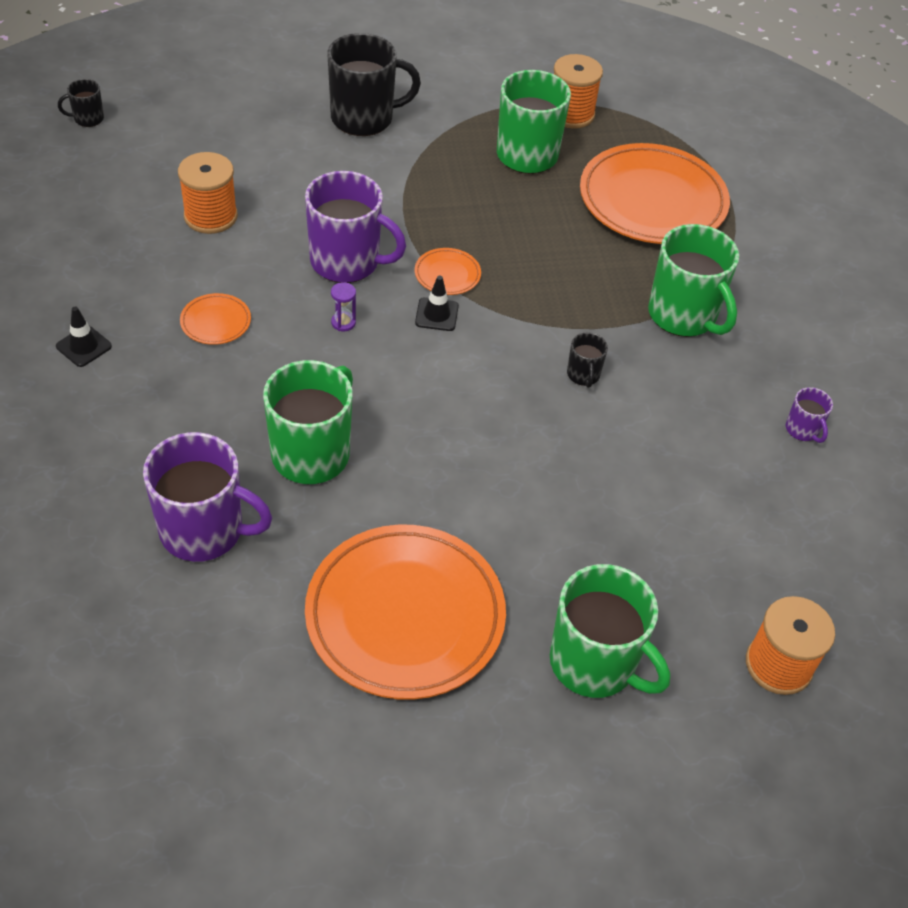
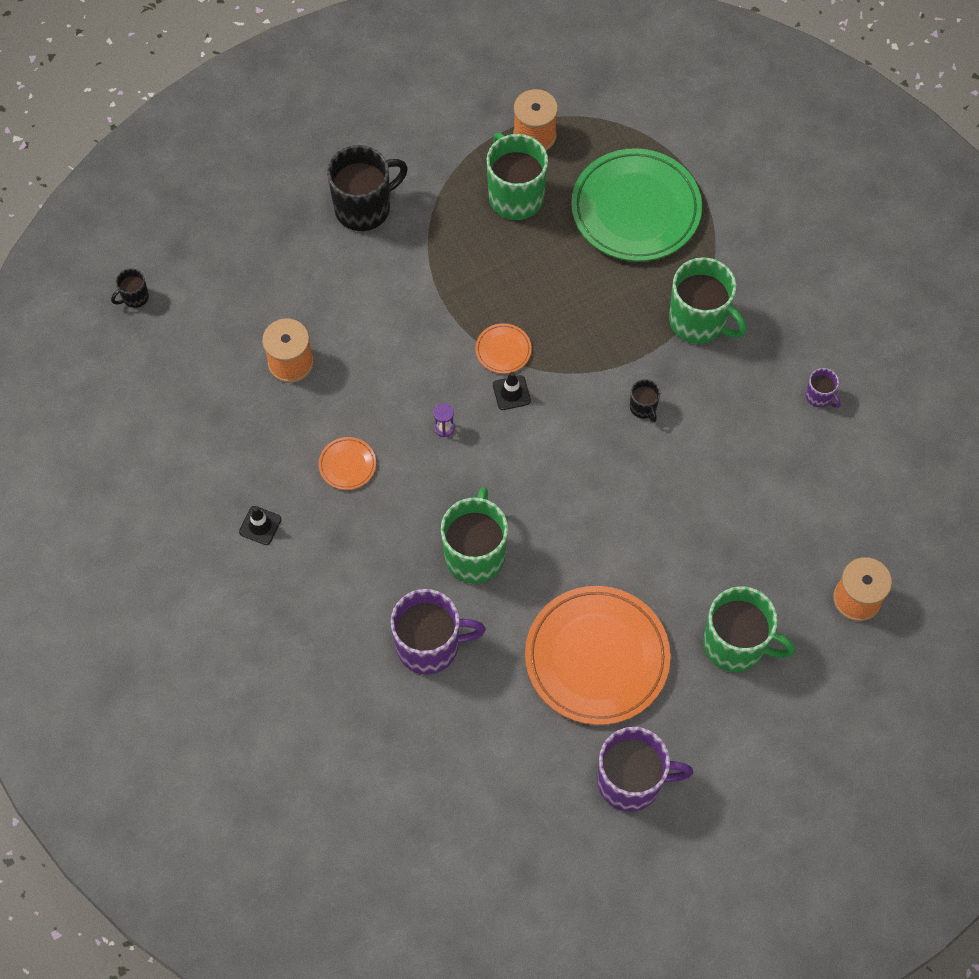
camera: 15 degrees left, 15 degrees up
(347, 262) = (420, 368): purple mug -> purple mug (631, 781)
(652, 201) = (635, 209): orange plate -> green plate

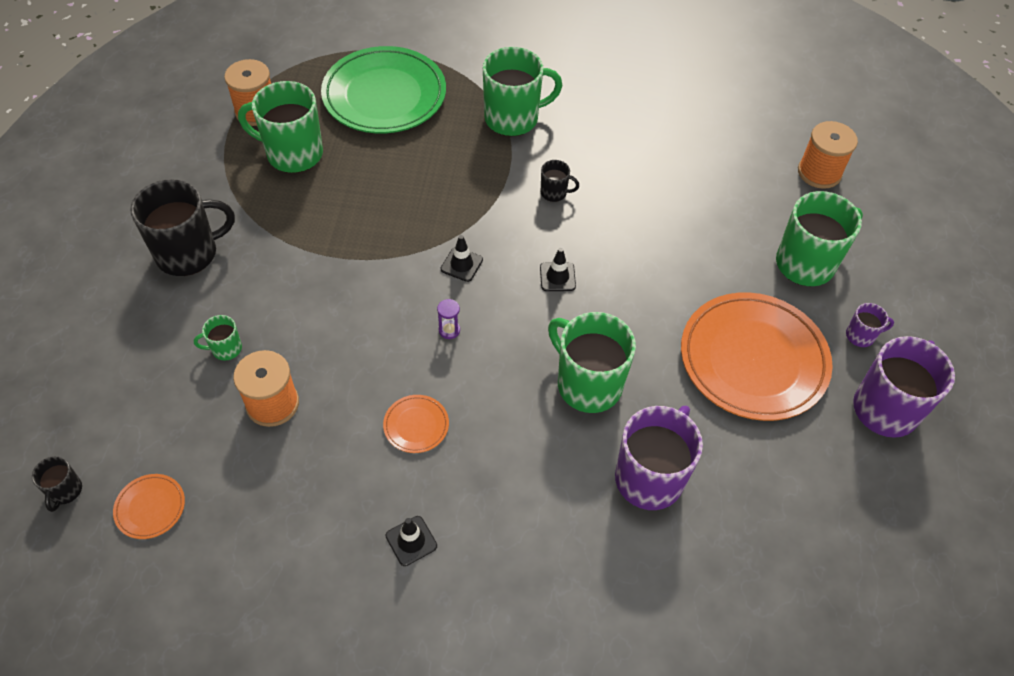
camera: 55 degrees left, 10 degrees down
(308, 298) = (225, 349): none -> green mug
(364, 208) = (189, 253): black mug -> black mug turned 60 degrees clockwise
(503, 350) = (418, 245): orange plate -> orange plate (150, 508)
(558, 467) = (557, 277): none -> black traffic cone
(819, 396) = (637, 94): purple mug -> purple mug (861, 336)

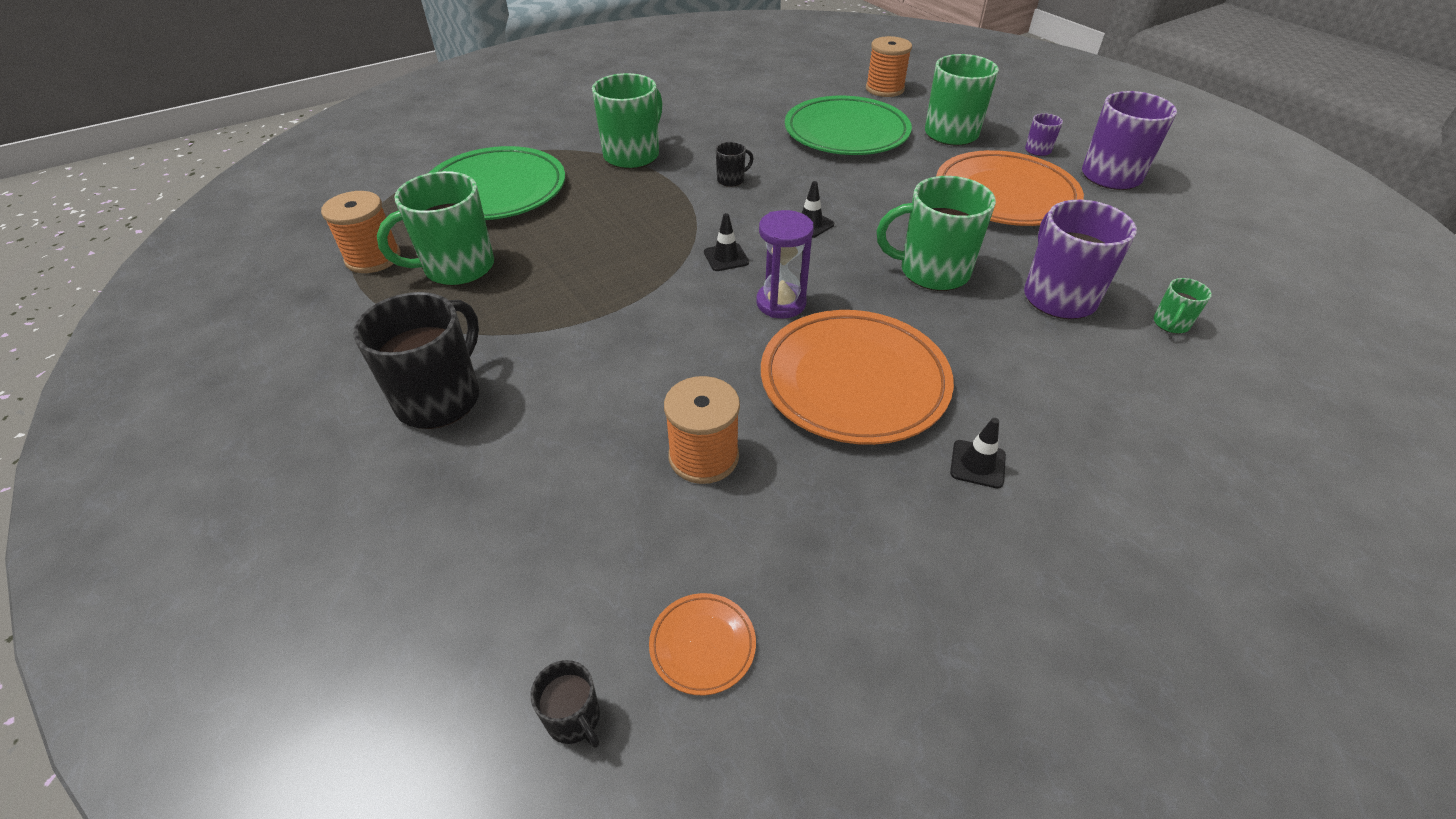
camera: 40 degrees left, 10 degrees down
(225, 349) = (591, 447): green mug -> green mug (1170, 324)
(416, 425) = (854, 381): orange plate -> orange plate, size x2.40
(449, 330) = (781, 303): purple hourglass -> purple hourglass, size x2.02
(711, 202) = (846, 133): none -> green plate

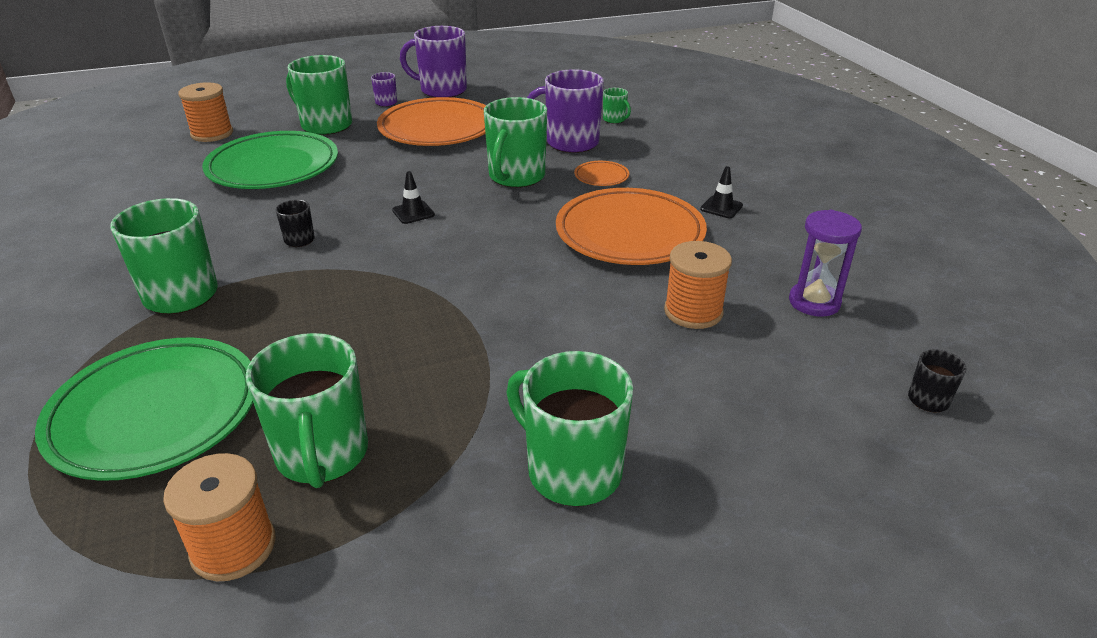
camera: 75 degrees left, 10 degrees down
(440, 398) = (572, 470): black mug -> green mug
(702, 645) = (866, 336): orange plate -> orange plate (601, 176)
(726, 257) = (434, 263): black traffic cone -> none
(781, 303) = (519, 246): purple hourglass -> purple hourglass (814, 302)

